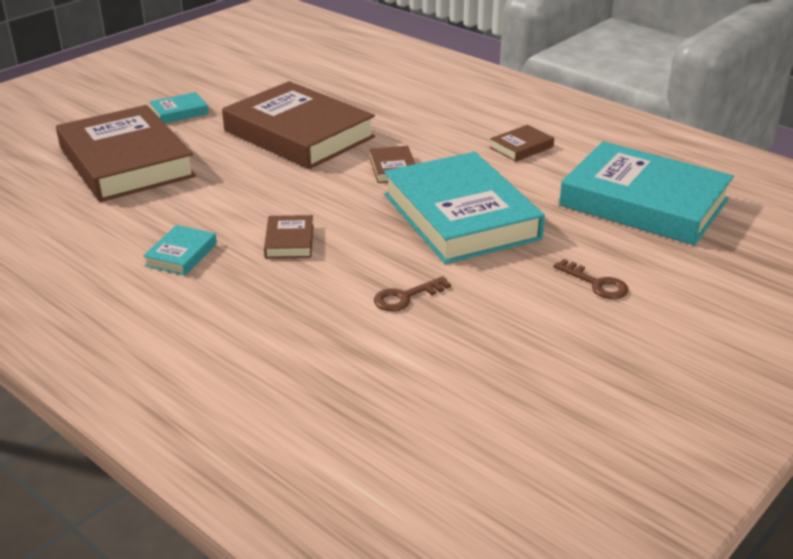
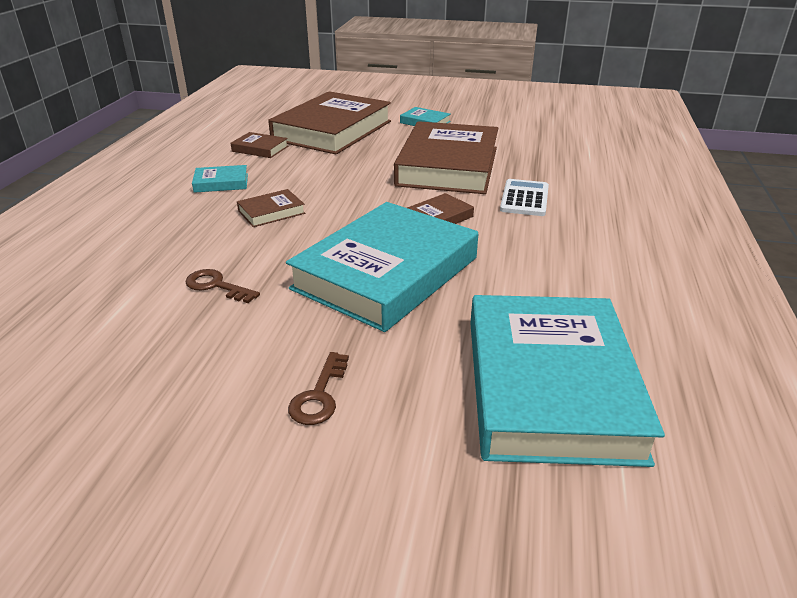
camera: 60 degrees right, 0 degrees up
(401, 125) = (524, 198): none -> white calculator
(521, 147) = (571, 268): brown book -> brown book (260, 149)

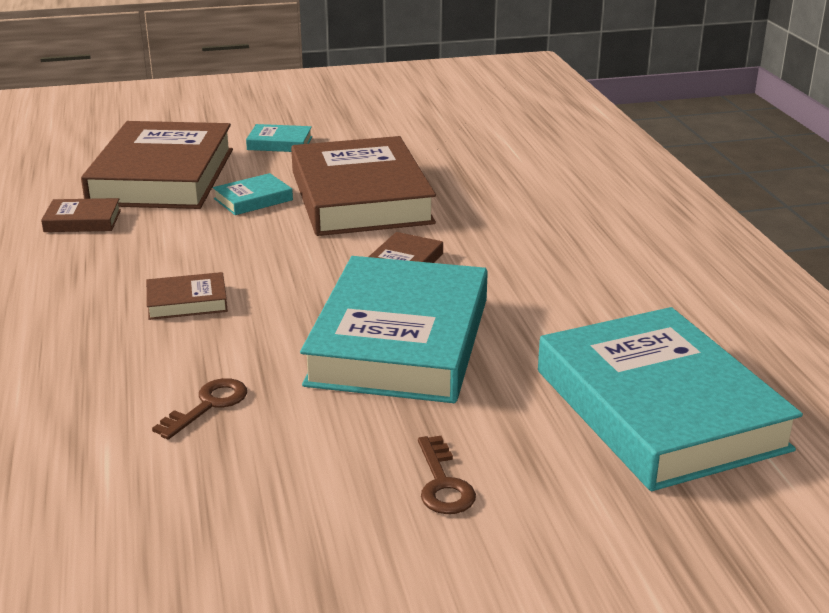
camera: 25 degrees left, 5 degrees down
(217, 286) = (208, 405): brown key -> brown key turned 120 degrees clockwise
(221, 183) = (75, 278): turquoise book -> turquoise book (253, 199)
(271, 212) = (187, 302): brown book -> brown book turned 45 degrees clockwise
(524, 198) = (483, 220): white calculator -> none

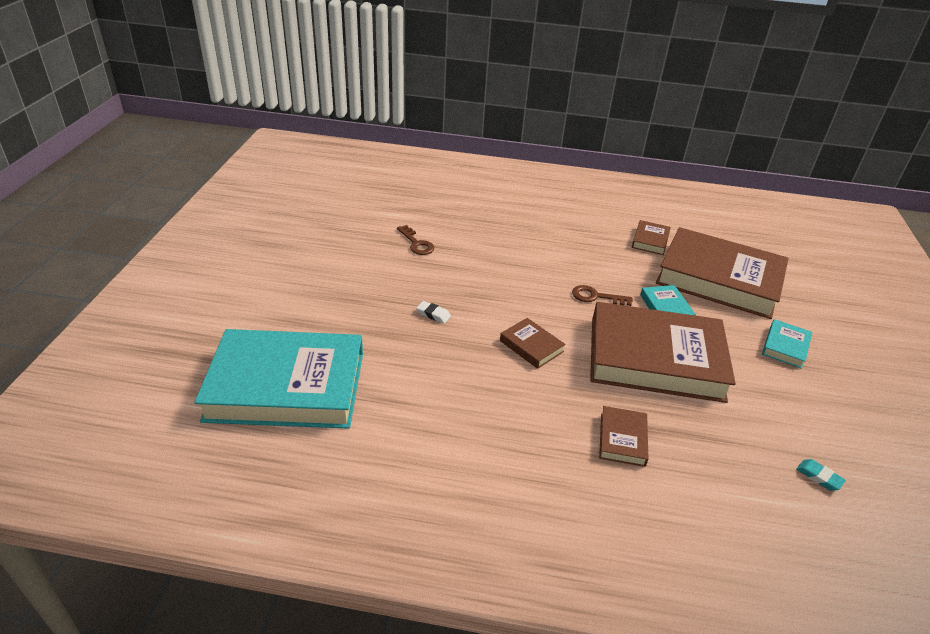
camera: 110 degrees right, 10 degrees up
(187, 302) = (524, 256): brown book -> brown book (622, 439)
(399, 341) = (433, 314): turquoise book -> white eraser
(443, 483) = (300, 289): brown key -> brown key (596, 297)
(460, 130) = (819, 477): none -> turquoise eraser

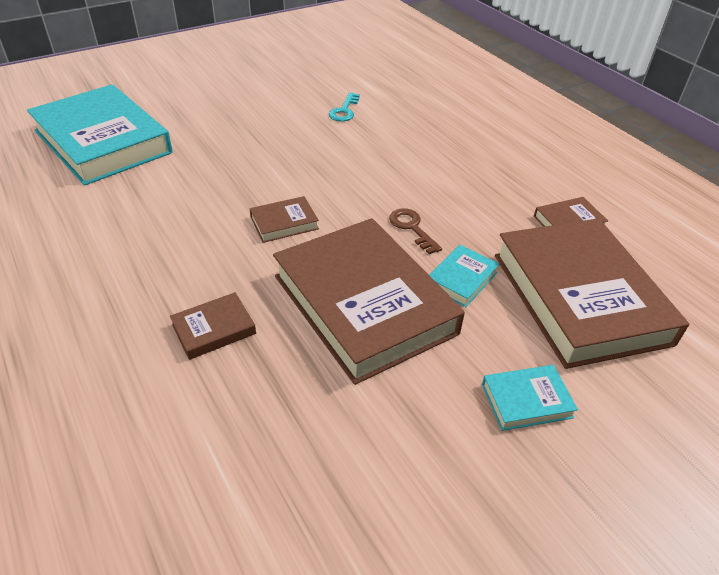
camera: 50 degrees right, 5 degrees up
(416, 243) = (344, 110): brown key -> turquoise key
(433, 314) = (261, 159): white eraser -> none
(531, 346) = (284, 223): brown book -> brown book turned 60 degrees clockwise
(819, 477) = (308, 514): turquoise eraser -> none

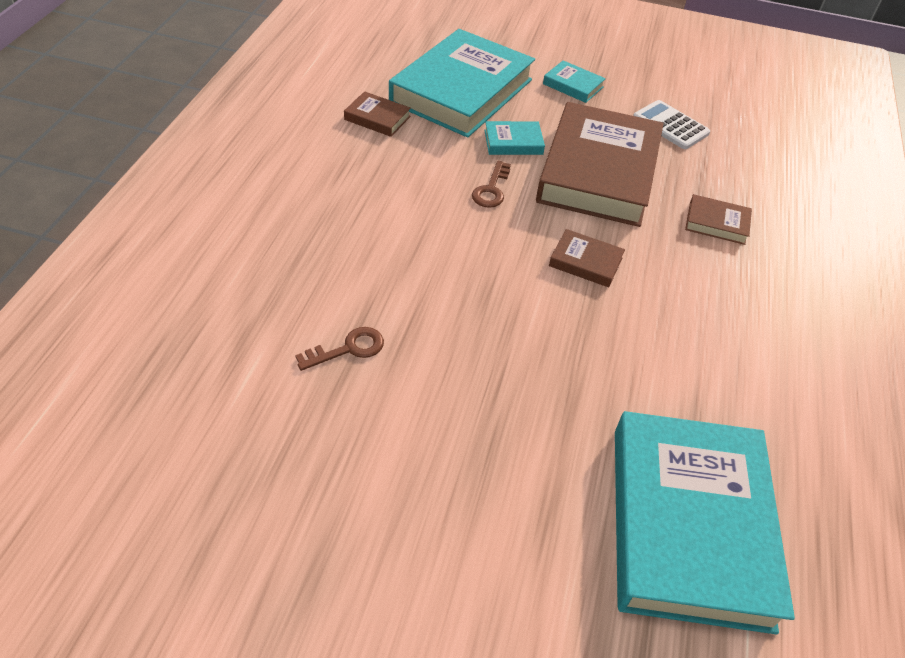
camera: 135 degrees left, 5 degrees up
(344, 110) = (348, 349): turquoise key -> brown key
(370, 431) = (670, 125): none -> white calculator
(579, 298) = (462, 91): brown book -> turquoise book

